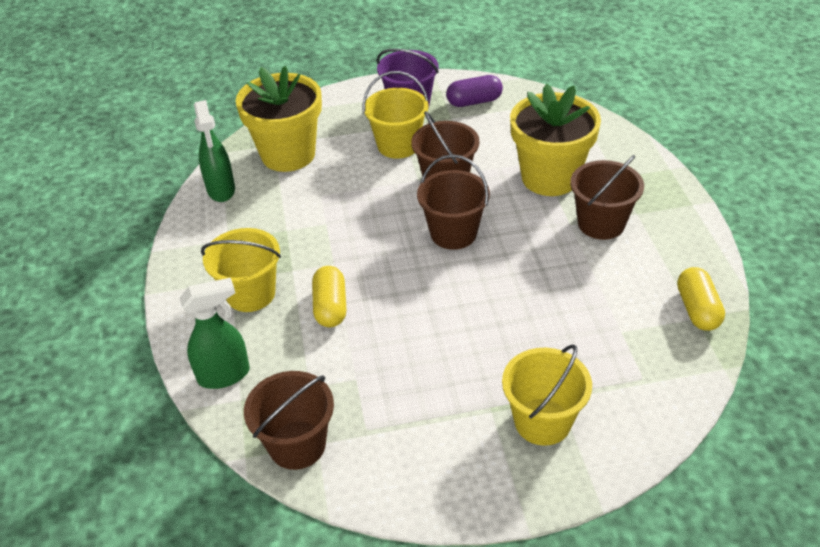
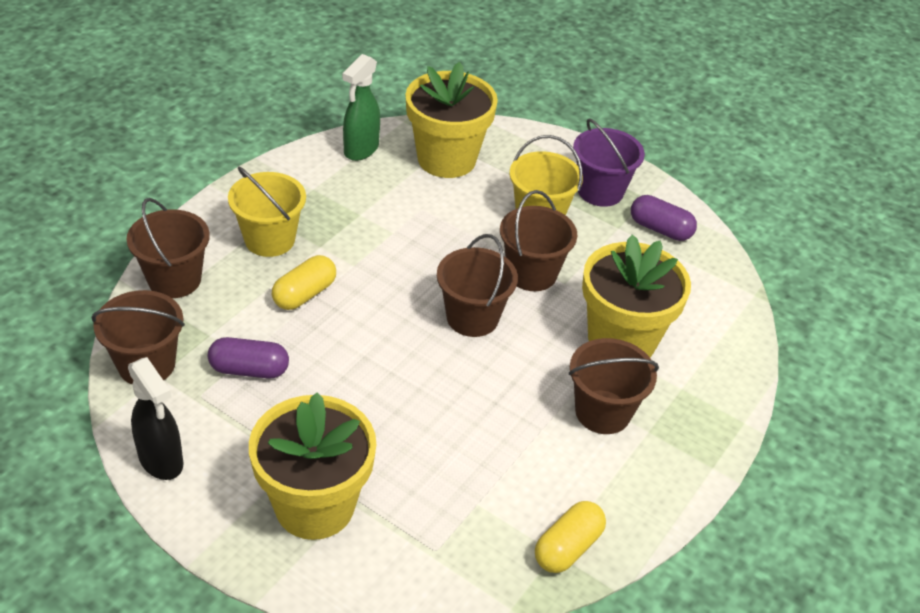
camera: 40 degrees right, 0 degrees up
(225, 375) = (174, 280): green spray bottle -> brown bucket
(371, 383) = (249, 369): none -> purple capsule
(409, 492) = (161, 460): none -> black spray bottle
(542, 421) = (315, 506): yellow bucket -> yellow flower pot

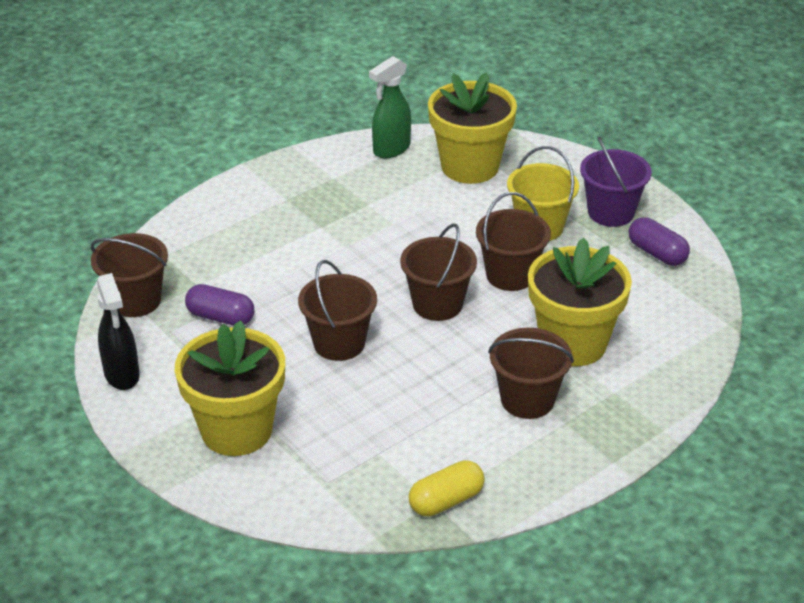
camera: 20 degrees right, 5 degrees down
(174, 280) = (183, 237): brown bucket -> brown bucket (339, 343)
(269, 239) = (278, 215): yellow bucket -> none
(304, 294) = (292, 264): yellow capsule -> none

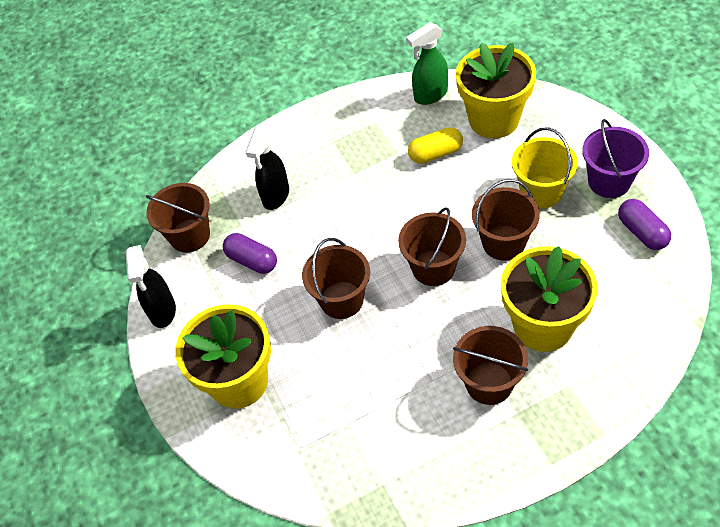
camera: 20 degrees right, 15 degrees up
(232, 255) = (275, 196): none -> black spray bottle
(446, 501) = (394, 484): yellow capsule -> yellow capsule (435, 154)

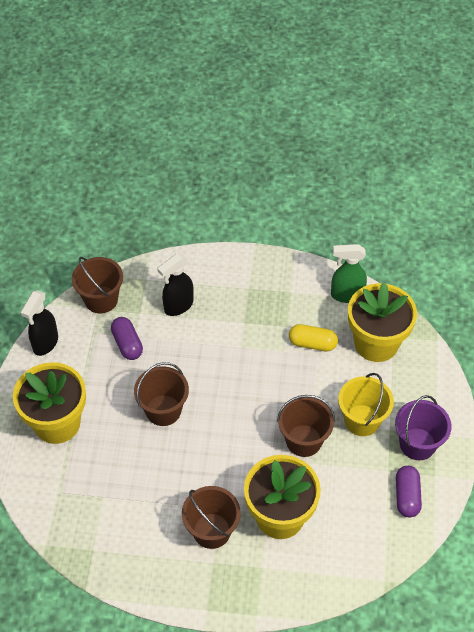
camera: 25 degrees right, 0 degrees up
(433, 268) = (241, 427): brown bucket -> none

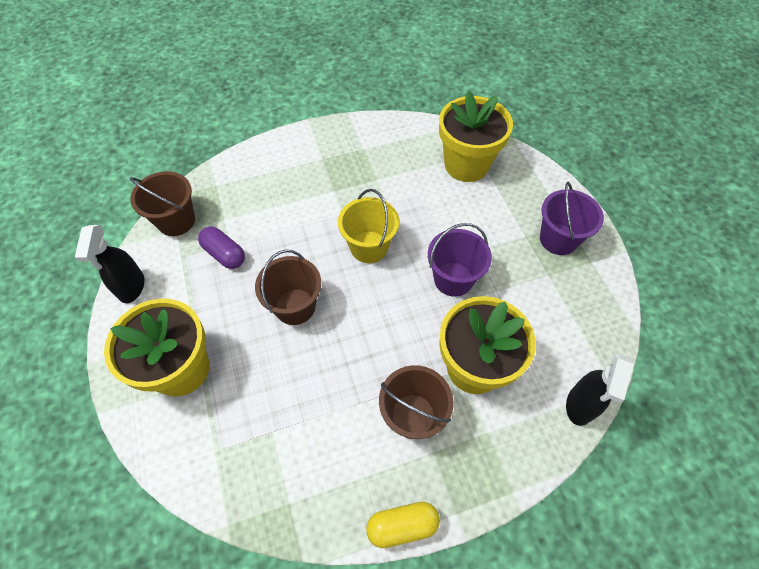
camera: 25 degrees left, 5 degrees up
(178, 306) = (261, 199): black spray bottle -> black spray bottle (580, 405)
(304, 440) = (453, 279): brown bucket -> purple bucket
(312, 344) = (409, 186): yellow capsule -> yellow capsule (402, 526)
(346, 295) = (415, 134): green spray bottle -> none
(362, 420) = (496, 237): yellow bucket -> yellow bucket (369, 247)
(407, 496) = (580, 292): purple capsule -> none

